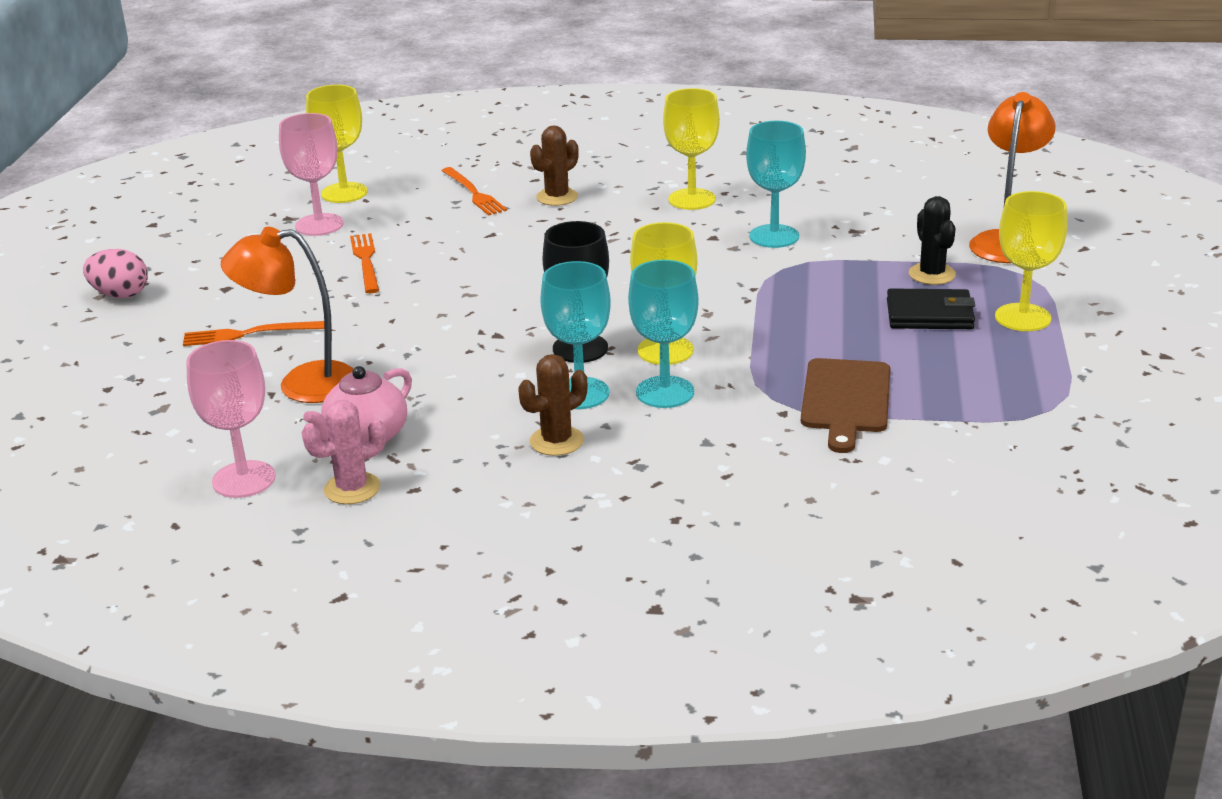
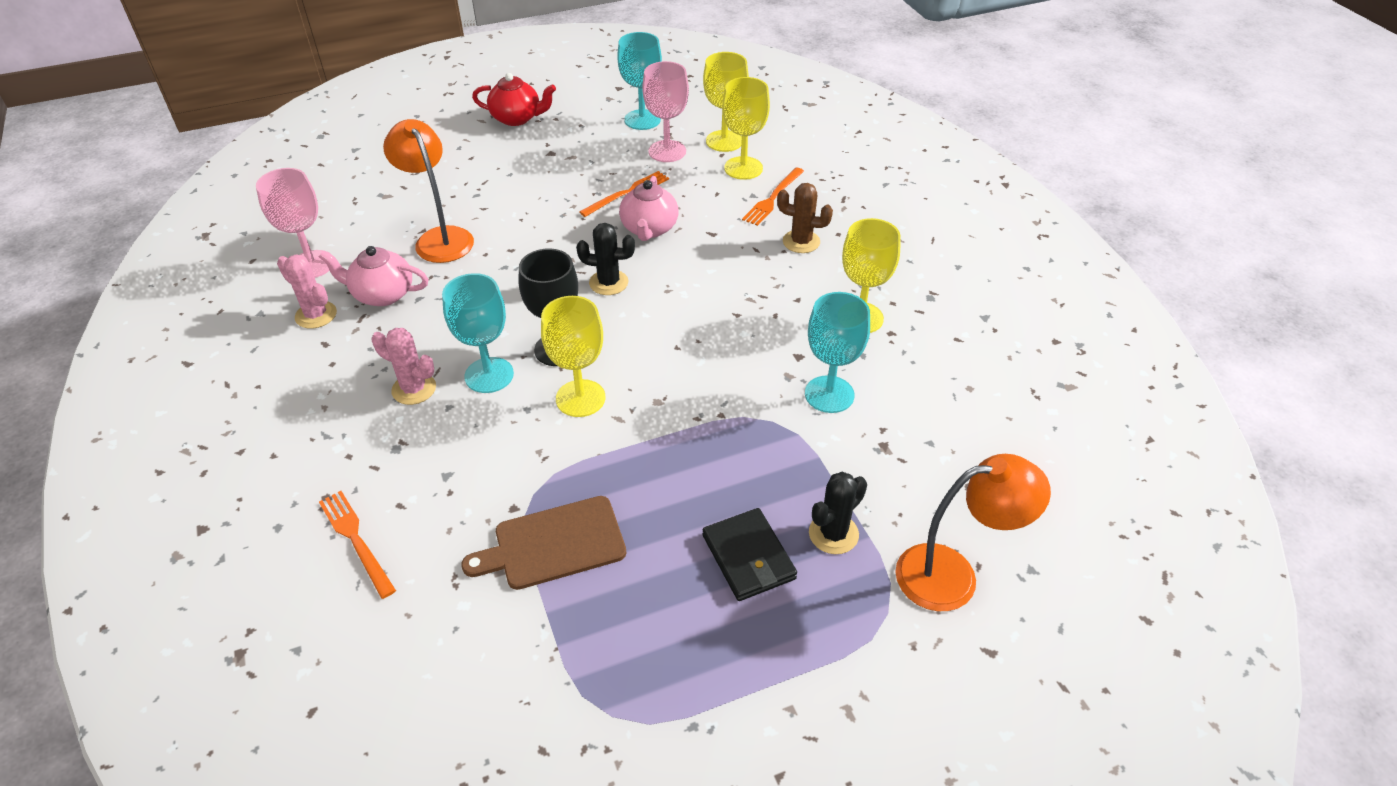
camera: 60 degrees right, 15 degrees up
(120, 295) = (517, 118): pink egg -> red teapot
(248, 334) = (494, 188): orange fork -> orange fork (356, 540)
(443, 263) = (649, 229): none -> pink teapot
(505, 301) = (608, 283): none -> black cactus
(556, 441) = (414, 389): brown cactus -> pink cactus
(665, 392) = (513, 422): turquoise goblet -> turquoise goblet (642, 120)
(1022, 317) = (789, 637): yellow goblet -> yellow goblet (743, 168)

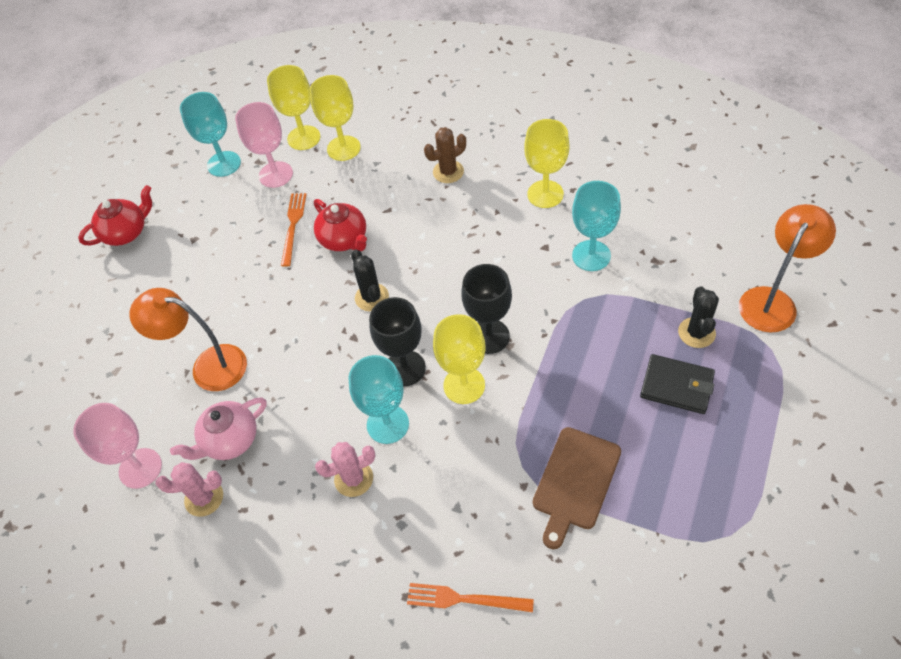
camera: 40 degrees left, 10 degrees up
(608, 283) = (372, 297): black cactus -> black cactus turned 75 degrees counterclockwise
(649, 229) = (344, 239): pink teapot -> red teapot
(652, 381) = (489, 336): none -> black goblet
(773, 198) = (391, 155): orange fork -> none

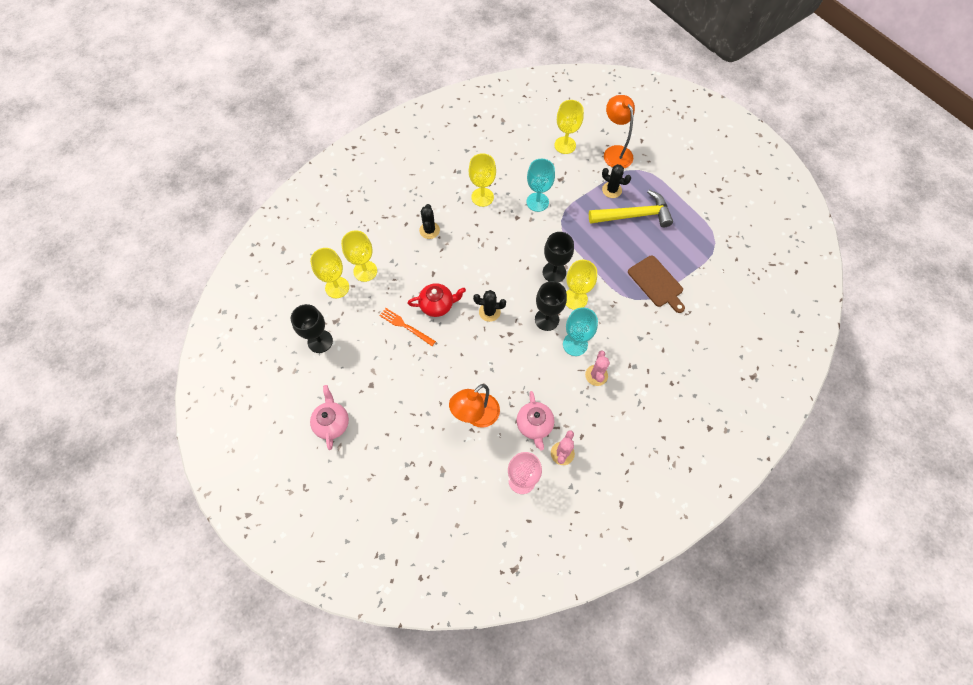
camera: 65 degrees left, 10 degrees up
(126, 232) = (332, 423): red teapot -> pink teapot
(224, 164) = (320, 341): turquoise goblet -> black goblet
(276, 174) = (355, 316): pink goblet -> none
(448, 172) = (429, 230): brown cactus -> black cactus
(464, 599) = (687, 359): orange fork -> none
(676, 386) = (634, 215): black wallet -> yellow hammer
(721, 234) = (565, 145): none -> yellow goblet

